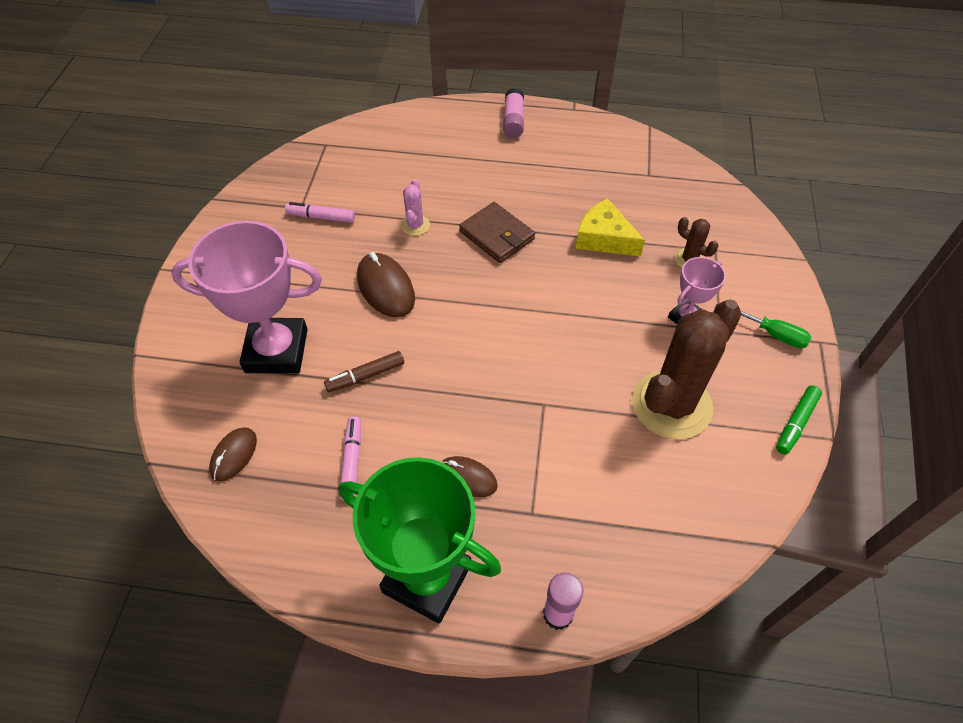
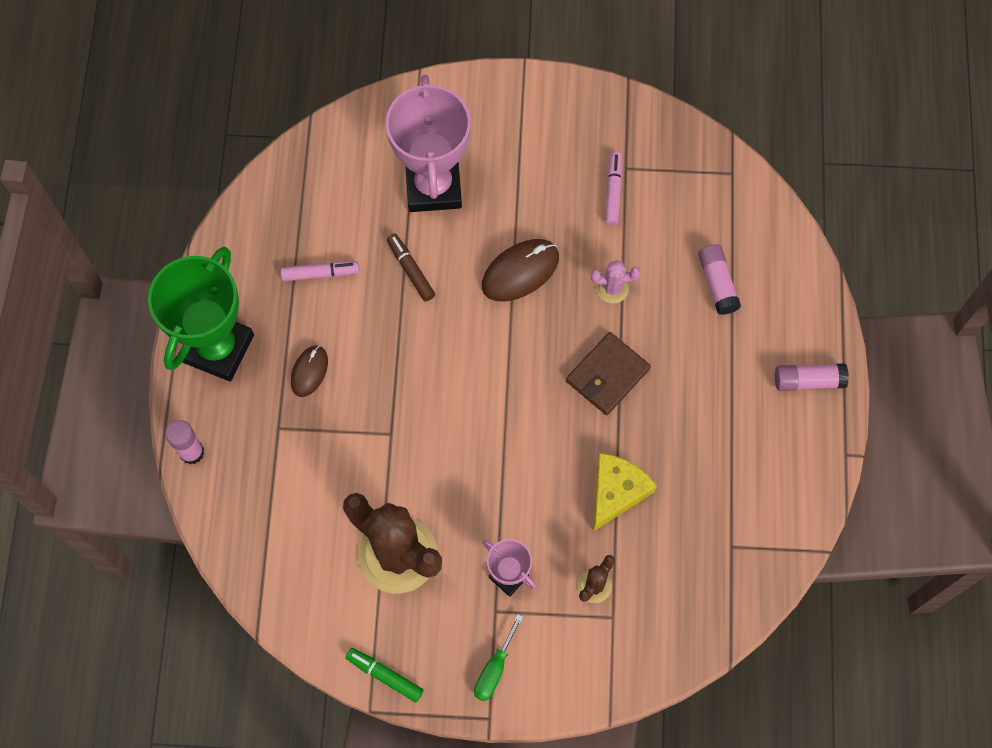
camera: 85 degrees right, 15 degrees up
(234, 455) = (321, 177): brown mouse -> none
(423, 161) = (717, 283): none -> pink glue stick

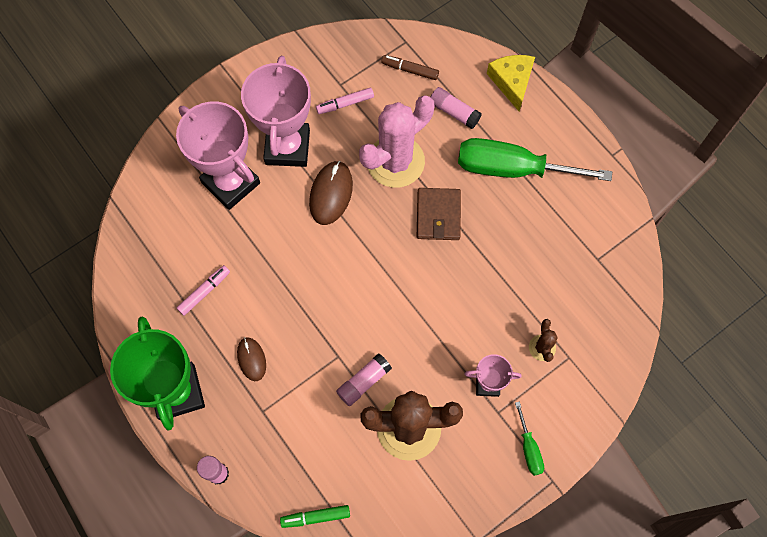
camera: 40 degrees left, 0 degrees up
(385, 675) = (467, 510): green marker -> green marker (315, 517)
(411, 270) = (261, 245): brown marker -> brown marker (410, 70)
(518, 193) = (287, 147): none -> pink trophy
(612, 288) = (395, 161): pink cactus -> pink cactus, size x2.29
(613, 191) = (345, 104): pink marker -> pink marker turned 75 degrees counterclockwise
(616, 491) = (505, 280): yellow cheese -> yellow cheese (512, 82)
(725, 387) = (512, 169): none -> green screwdriver
(808, 381) = (554, 129): pink glue stick -> pink glue stick (363, 382)

